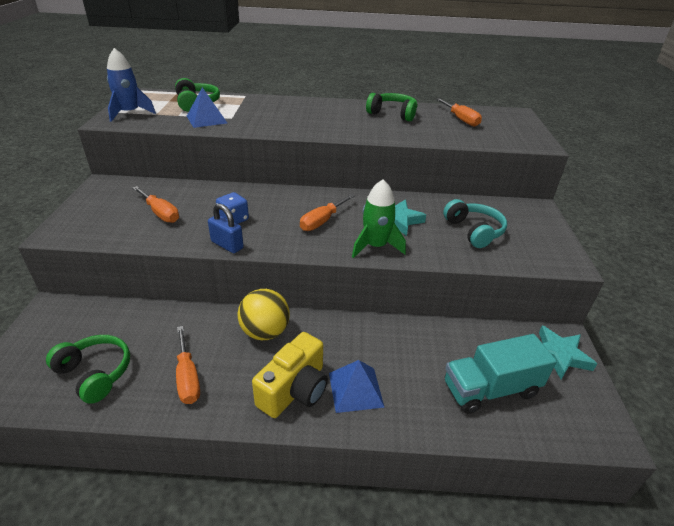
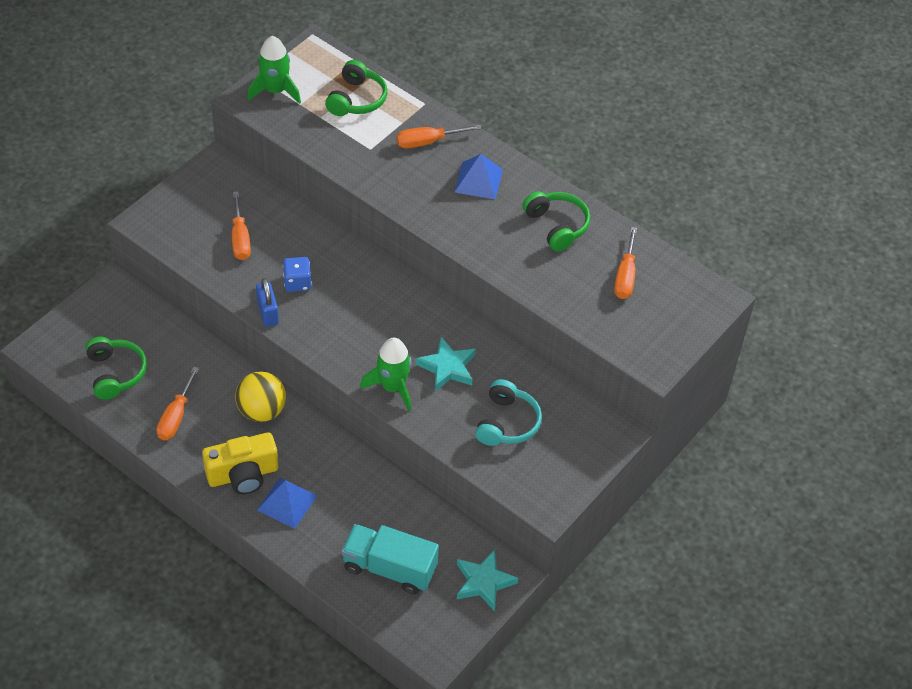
camera: 35 degrees right, 15 degrees up
(130, 113) = (275, 91): blue rocket -> green rocket
(206, 119) = (343, 140): blue pyramid -> blue pyramid (478, 180)
(322, 221) = (375, 329): orange screwdriver -> orange screwdriver (427, 142)

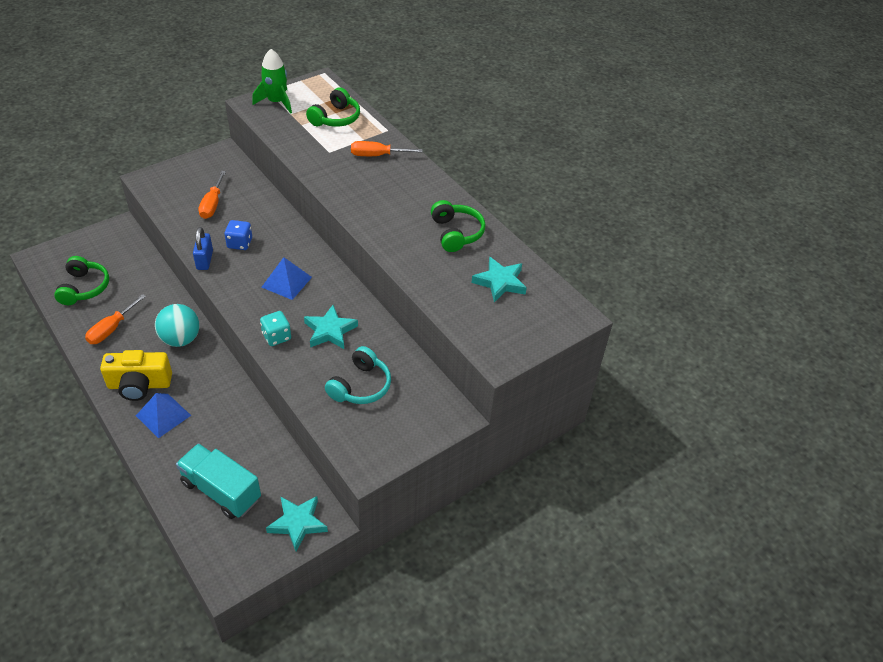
camera: 15 degrees right, 5 degrees down
(262, 411) = (181, 339): yellow ball -> turquoise ball
(393, 387) = (276, 336): green rocket -> turquoise dice
(478, 180) = (405, 189): blue pyramid -> blue pyramid (286, 282)
(625, 276) = (500, 282): orange screwdriver -> turquoise star

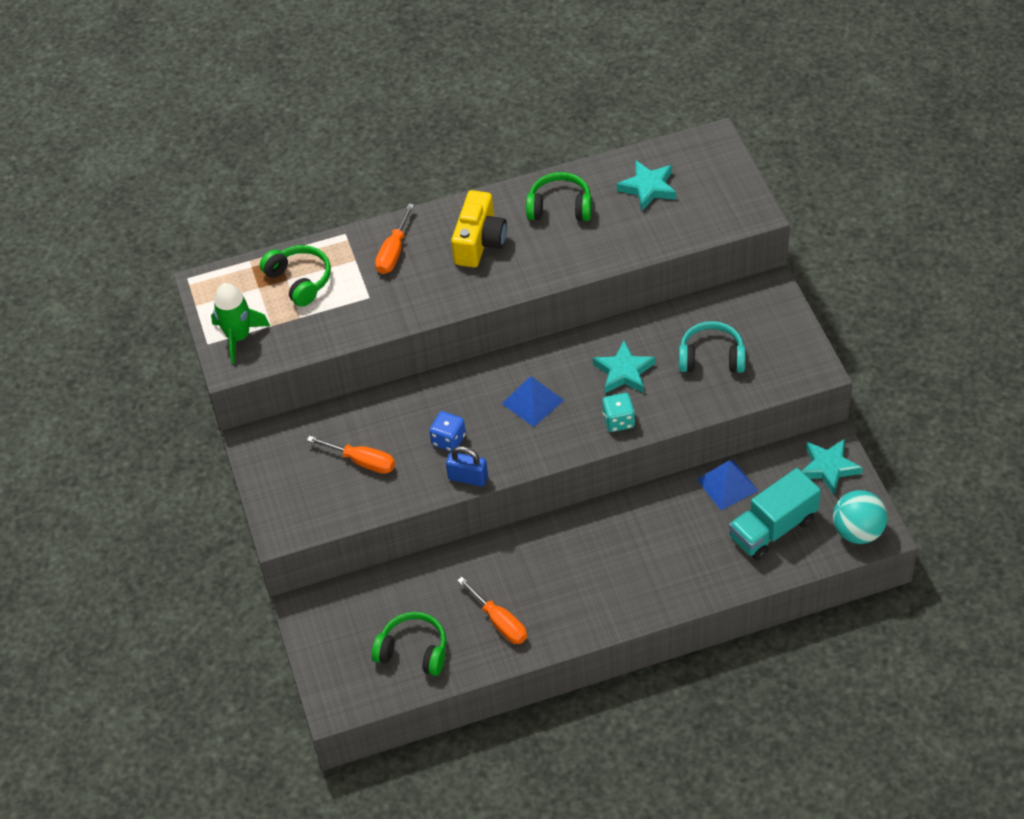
camera: 65 degrees left, 5 degrees up
(139, 385) = (602, 596): yellow camera -> yellow camera (479, 242)
(163, 415) = (655, 575): blue pyramid -> blue pyramid (727, 485)
(181, 339) = (540, 551): turquoise ball -> turquoise ball (857, 531)
(360, 386) = (711, 357): turquoise headphones -> turquoise headphones turned 45 degrees counterclockwise

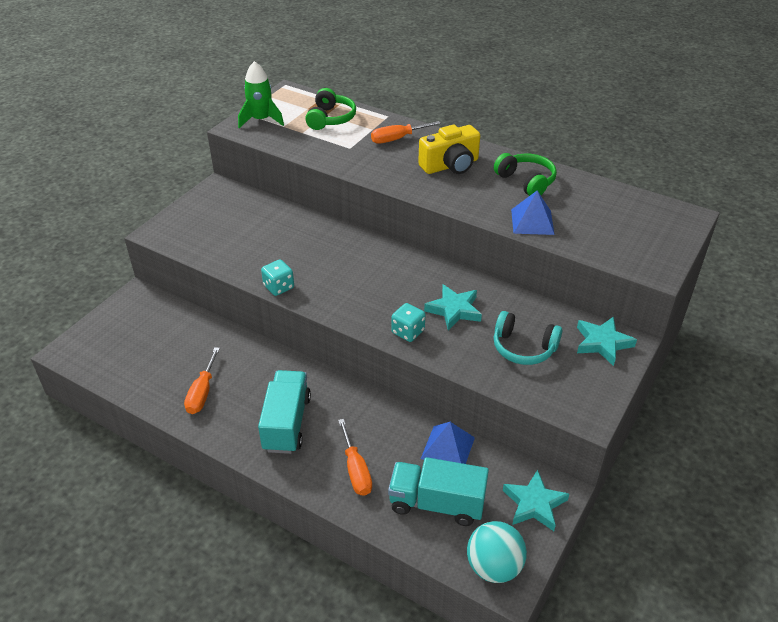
camera: 45 degrees right, 10 degrees down
(362, 461) = (245, 235): orange screwdriver -> orange screwdriver (356, 470)
(413, 651) = (142, 363): green headphones -> none
(448, 440) = (302, 261): blue dice -> none
(468, 478) = (279, 287): blue padlock -> turquoise dice
(532, 401) = (376, 281): blue pyramid -> blue pyramid (532, 221)
(597, 579) = (287, 423): none -> turquoise truck
(648, 188) = (600, 209): turquoise star -> turquoise star (602, 343)
(711, 357) = (523, 348): turquoise headphones -> turquoise headphones turned 150 degrees clockwise

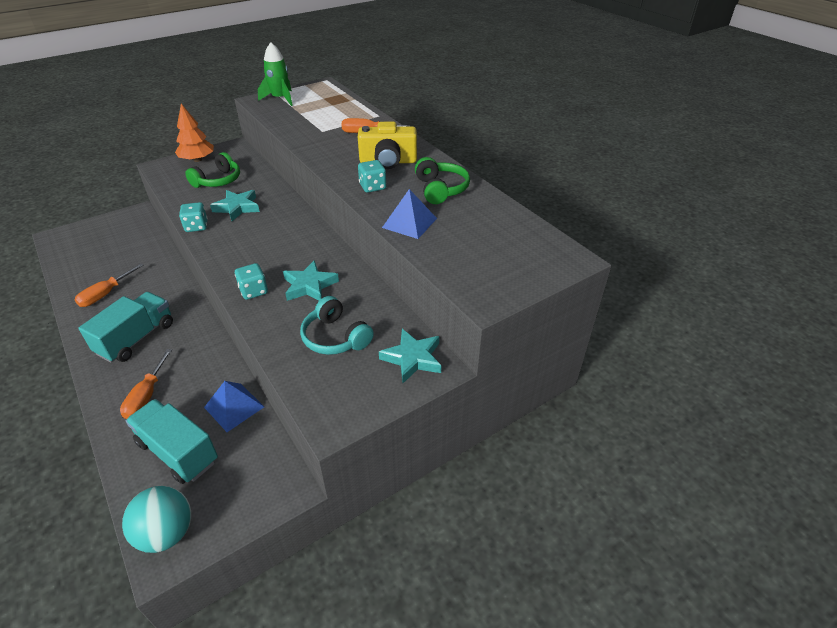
camera: 25 degrees right, 0 degrees up
(193, 213) = (197, 160): none -> orange tree
(330, 119) = (332, 108): green headphones -> green headphones (218, 180)
(463, 195) = (372, 187): none -> turquoise dice
(534, 504) = (257, 489): turquoise star -> turquoise star (237, 207)

